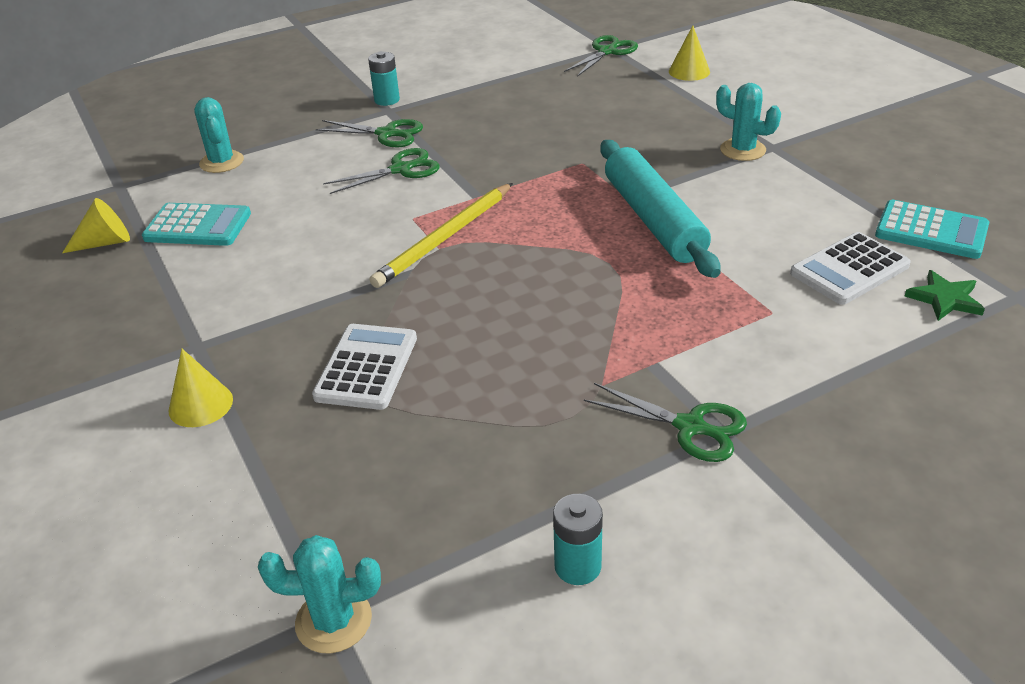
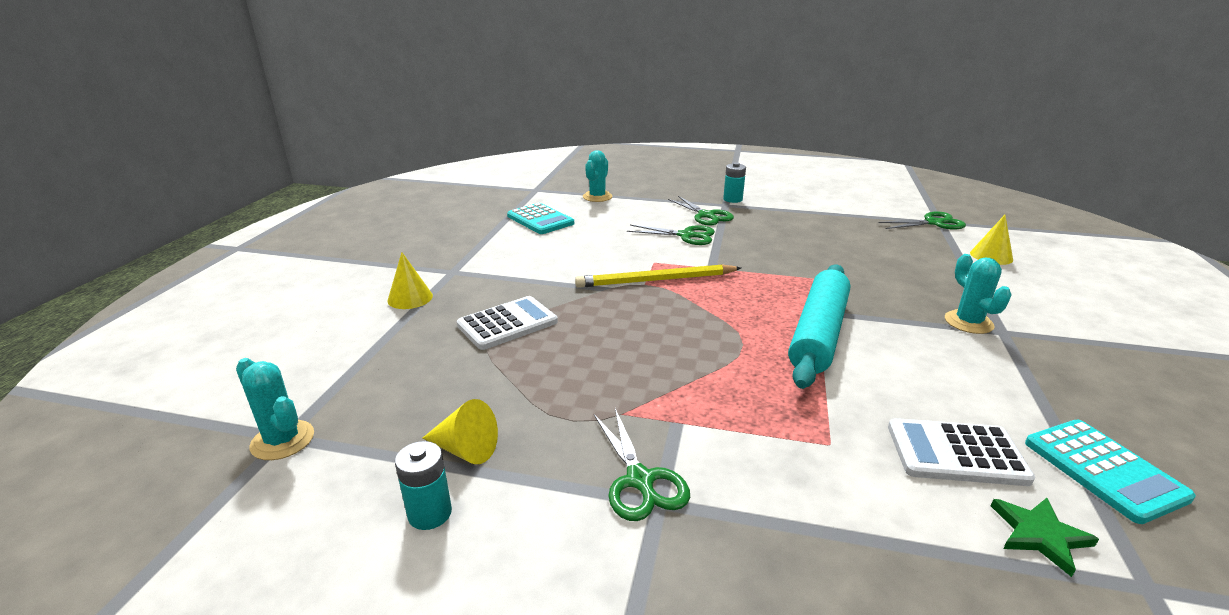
camera: 40 degrees right, 10 degrees down
(105, 243) = (491, 210): yellow cone -> yellow cone (465, 449)

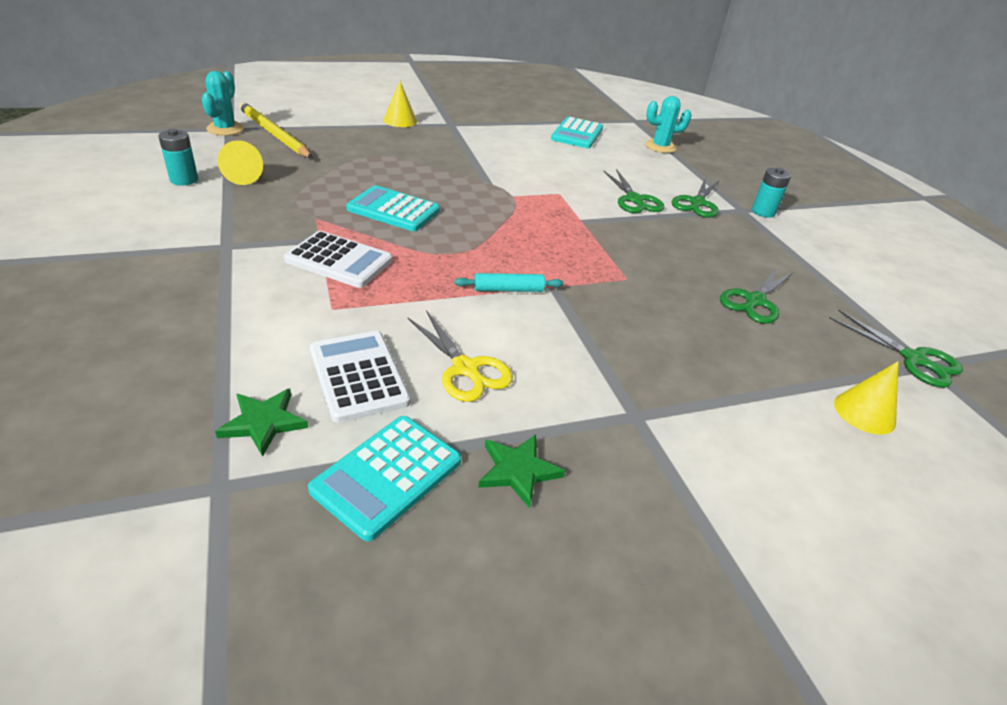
camera: 55 degrees right, 10 degrees up
(507, 323) = (396, 157): white calculator -> white calculator (339, 260)
(635, 356) = (393, 210): none -> turquoise calculator
(640, 480) = (244, 236): green scissors -> green scissors (755, 301)
(656, 280) = (525, 199): yellow pencil -> yellow pencil (274, 134)
(819, 334) = (508, 290): turquoise rolling pin -> turquoise rolling pin, size x0.44
(943, 389) = (465, 368): none -> yellow scissors
(968, 322) = (632, 387): turquoise cactus -> none
(1080, 401) = (518, 471): none -> green star

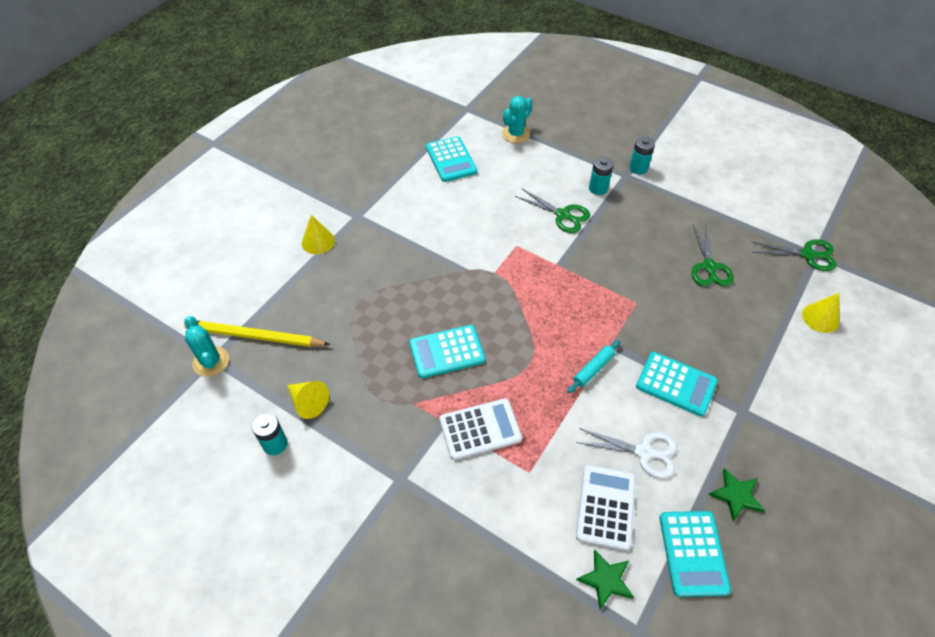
camera: 35 degrees left, 15 degrees up
(358, 376) = (605, 507): white calculator -> white calculator turned 75 degrees clockwise
(465, 368) = (644, 452): yellow scissors -> white scissors
(583, 349) = (676, 384): none -> turquoise calculator
(697, 203) = (598, 188): green scissors -> turquoise battery

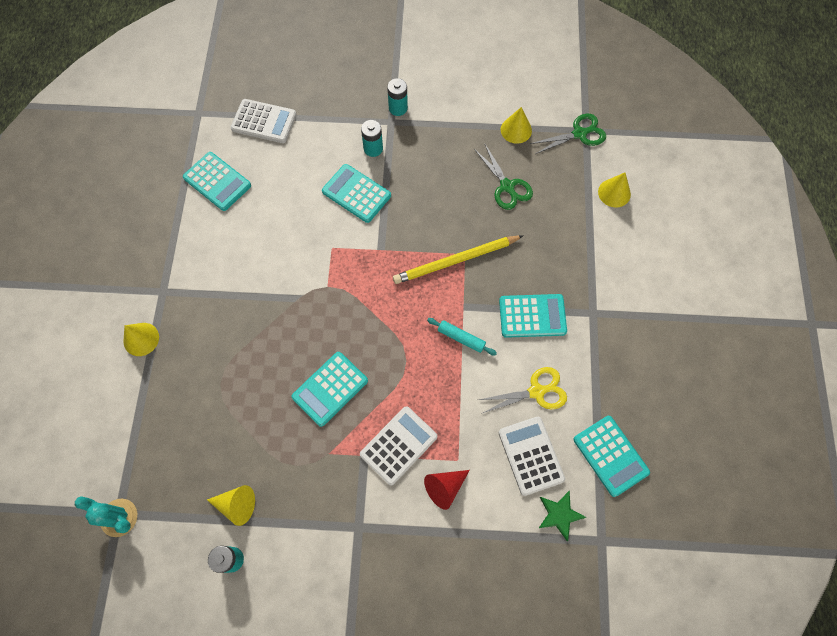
camera: 30 degrees left, 15 degrees up
(255, 336) = (144, 470): yellow pencil -> yellow pencil (456, 260)
(502, 489) = (444, 487): none -> red cone
(516, 134) = (264, 121): turquoise cactus -> white calculator
(563, 215) = (356, 194): green scissors -> turquoise calculator
(593, 369) = (461, 338): turquoise rolling pin -> turquoise rolling pin turned 75 degrees counterclockwise
(644, 452) = (536, 391): white scissors -> yellow scissors
(736, 495) = (619, 389): green star -> none
(743, 227) = (516, 130): none -> yellow cone

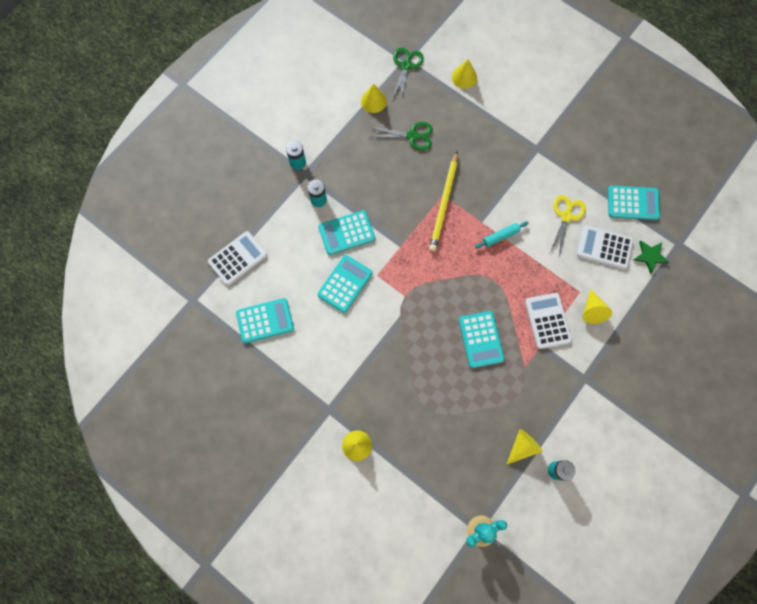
camera: 55 degrees left, 5 degrees up
(444, 487) = (592, 311): red cone -> yellow cone
(532, 316) = (515, 184): turquoise calculator -> turquoise calculator (345, 284)

